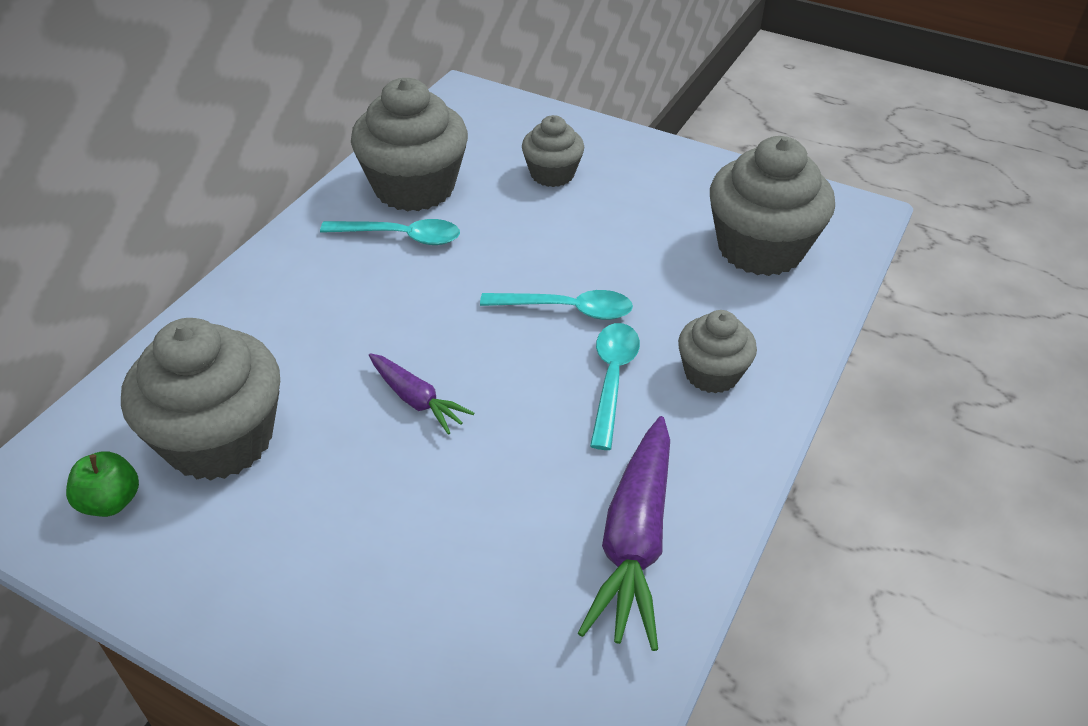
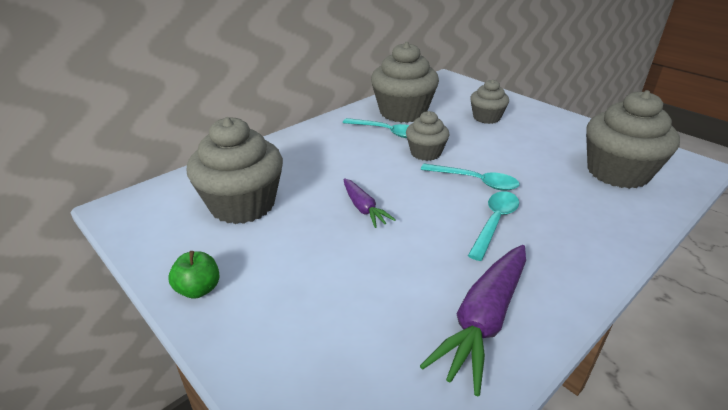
camera: 20 degrees right, 10 degrees down
(111, 501) = (169, 221): green apple -> green apple (198, 289)
(711, 373) = (567, 233): grey cupcake -> grey cupcake (425, 153)

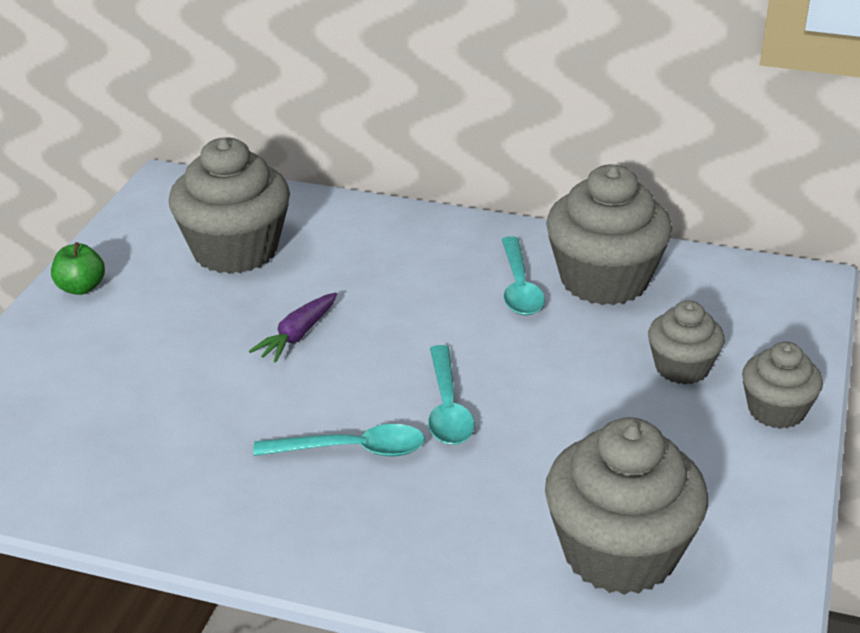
camera: 60 degrees right, 0 degrees up
(425, 153) = (489, 341): grey cupcake -> grey cupcake (776, 411)
(483, 321) = (148, 484): purple carrot -> none

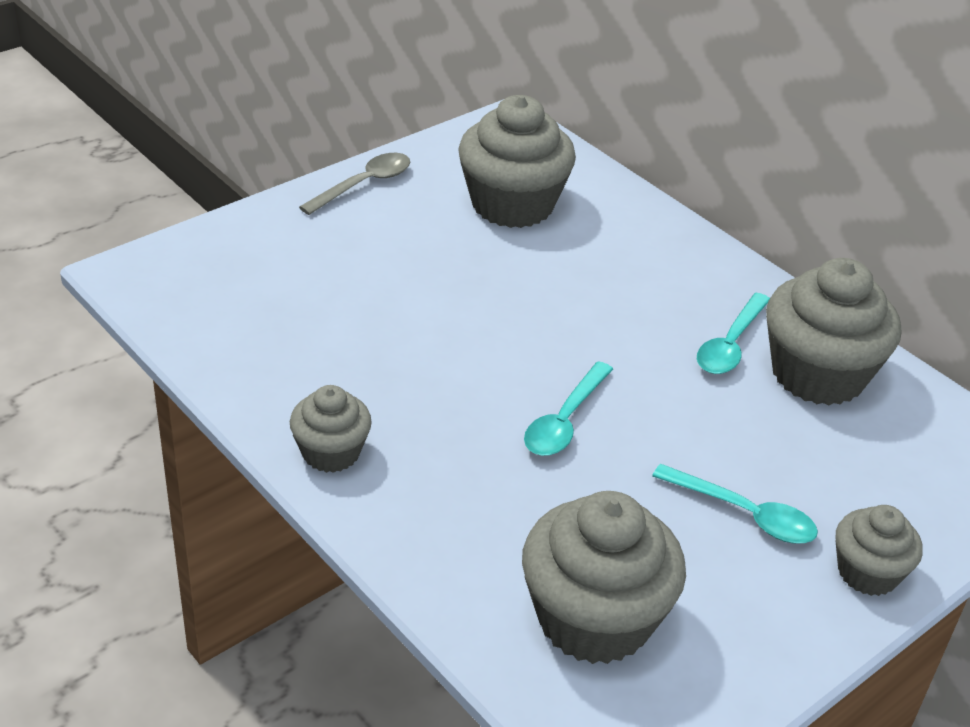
camera: 30 degrees right, 5 degrees up
(81, 288) = (364, 184): green apple -> grey spoon
(297, 336) = (497, 300): purple carrot -> none
(353, 450) = (454, 418): turquoise spoon -> turquoise spoon (745, 514)
(682, 368) = (813, 489): grey cupcake -> grey cupcake (331, 452)

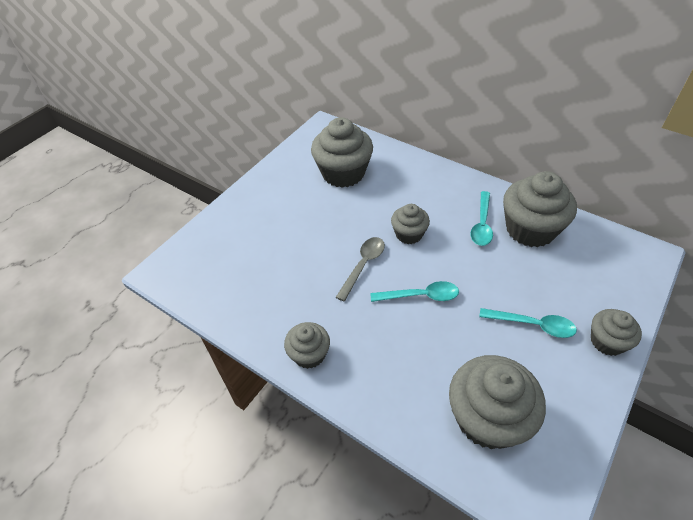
camera: 10 degrees left, 10 degrees up
(364, 184) = (265, 182): grey spoon -> grey spoon (363, 265)
(564, 421) = (421, 296): turquoise spoon -> turquoise spoon turned 105 degrees counterclockwise
(588, 326) = (409, 234): none -> grey cupcake

